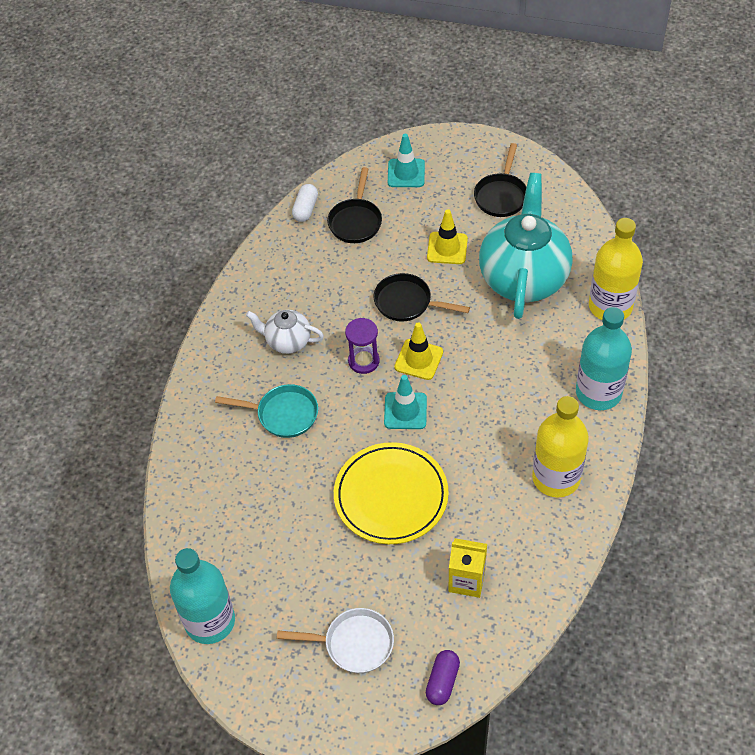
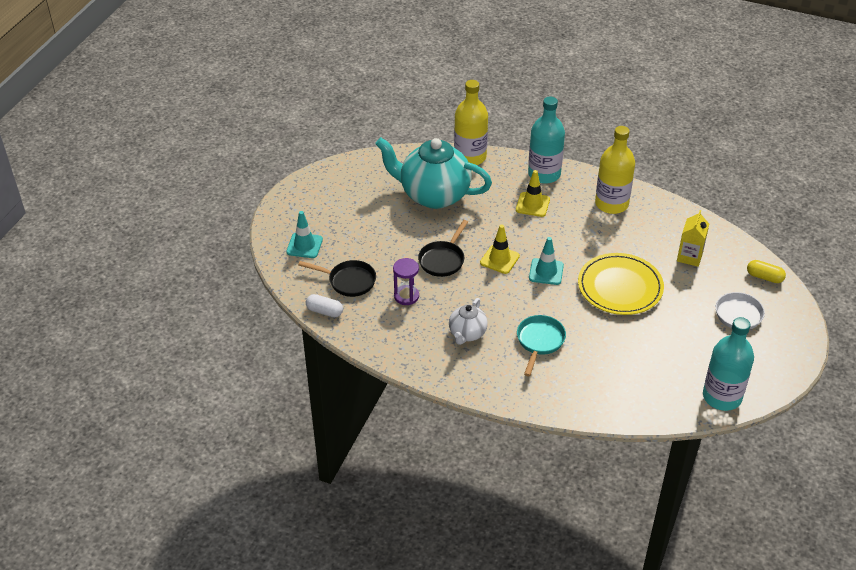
camera: 85 degrees left, 10 degrees down
(363, 361) = (495, 290): purple hourglass -> purple hourglass (406, 296)
(442, 681) = (764, 277): purple capsule -> yellow capsule
(447, 248) = (393, 231): yellow traffic cone -> yellow traffic cone (532, 205)
(501, 196) = (347, 195): black pan -> none

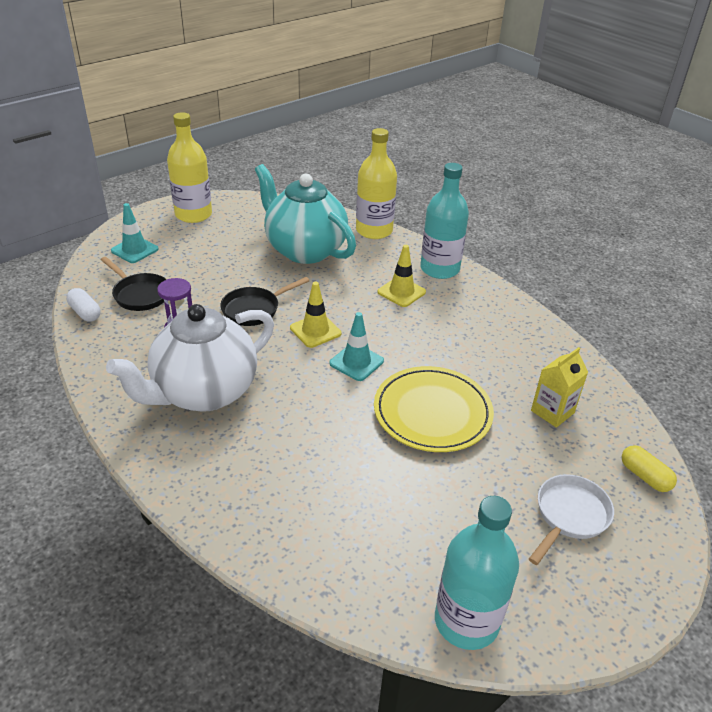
camera: 25 degrees right, 5 degrees down
(467, 334) = (204, 392): white teapot -> white teapot, size x2.03
(539, 341) = (278, 435): turquoise pan -> none
(611, 204) = (494, 321): yellow bottle -> yellow bottle (193, 214)

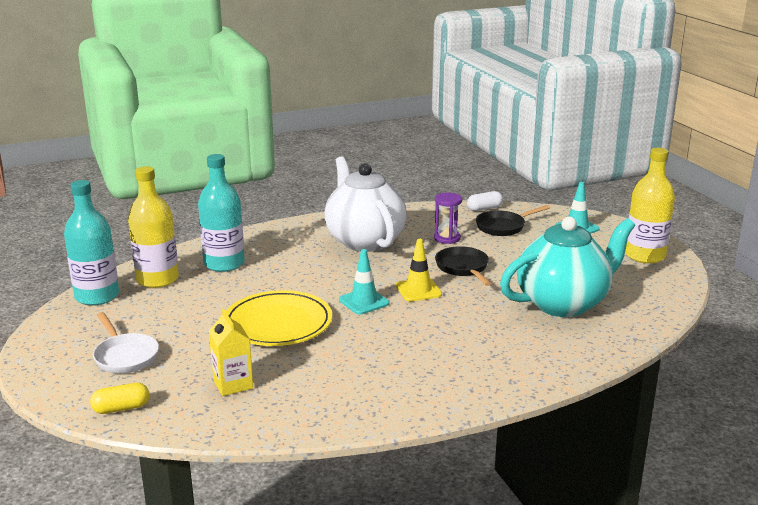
camera: 110 degrees right, 15 degrees down
(374, 230) = (602, 352): yellow bottle -> yellow bottle (157, 279)
(401, 292) = (464, 344): yellow traffic cone -> none
(439, 269) = (503, 378): turquoise bottle -> turquoise bottle (224, 264)

